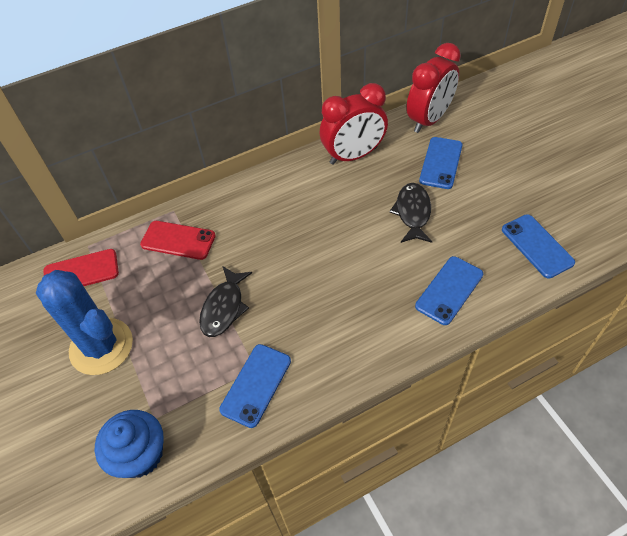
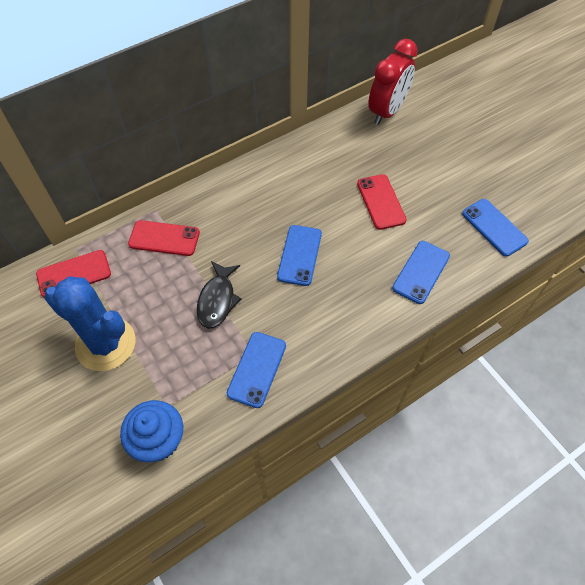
camera: 10 degrees left, 5 degrees up
(353, 155) = (320, 149): red clock -> none
(412, 213) = (381, 202): black fish -> red phone
(440, 163) = (402, 153): blue phone -> blue phone (299, 255)

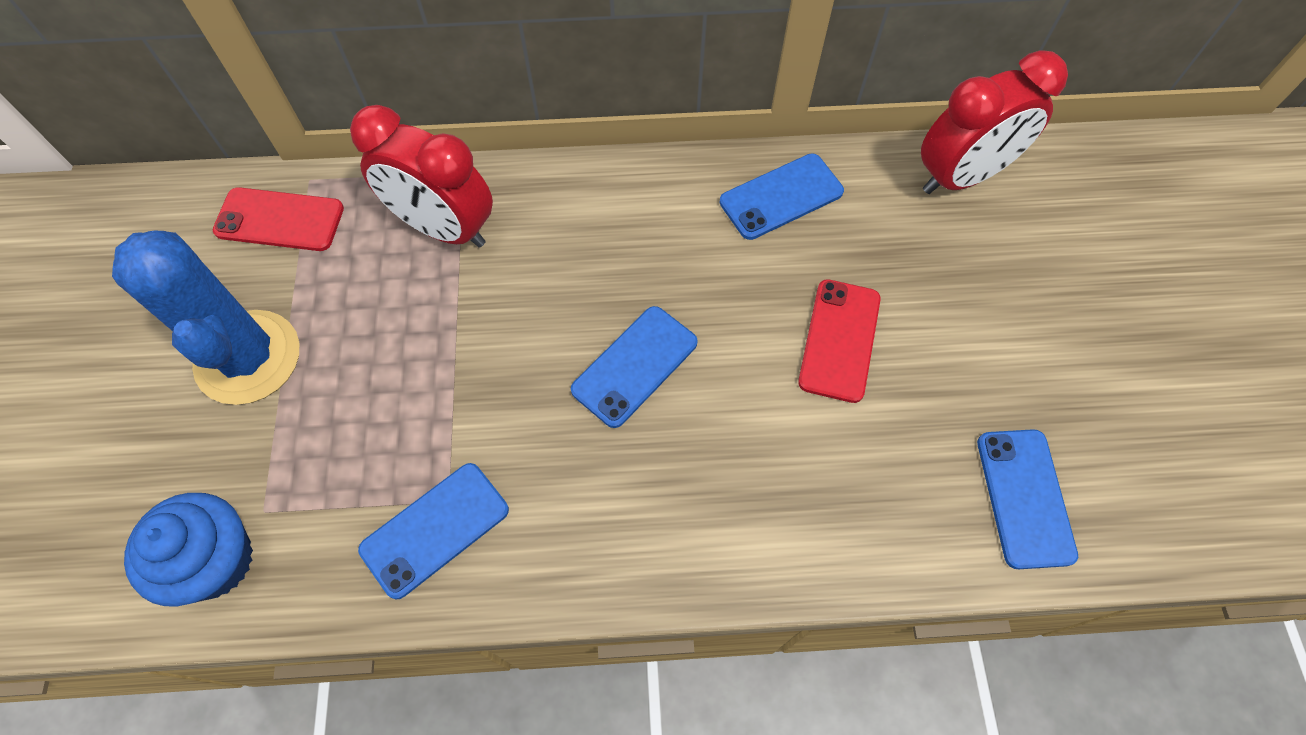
camera: 30 degrees right, 5 degrees up
(164, 238) = (443, 228): red phone -> red clock
(217, 300) = (454, 375): black fish -> none
(421, 272) = (826, 510): blue phone -> blue phone (781, 197)

